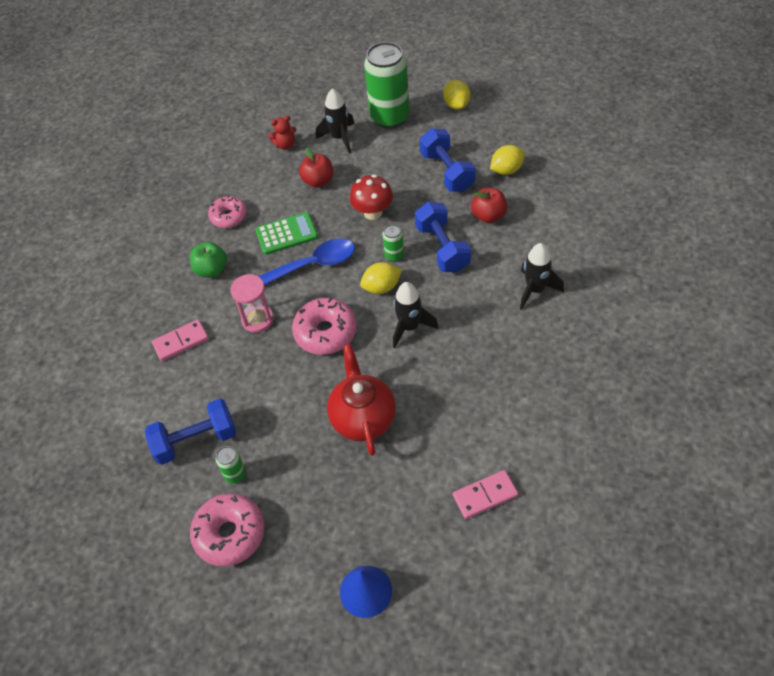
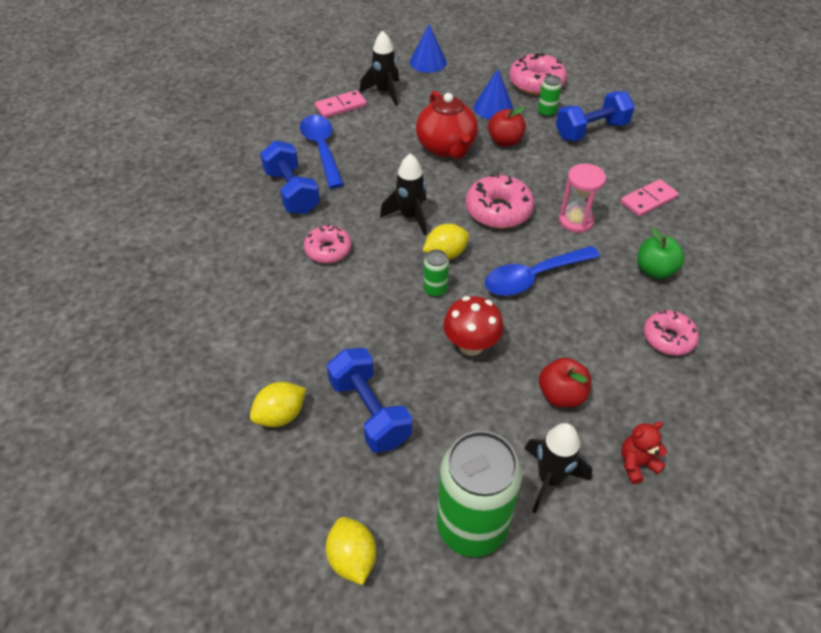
camera: 170 degrees right, 5 degrees down
(286, 234) = (579, 315): green calculator -> none
(296, 486) = (493, 108): none -> blue cone
(442, 248) = (376, 299): blue dumbbell -> blue dumbbell (292, 192)
(485, 293) = (328, 250): none -> pink donut
(488, 215) = (315, 342): red apple -> red apple (505, 141)
(502, 420) = (322, 149): none -> blue spoon
(535, 290) = (271, 254): black rocket -> black rocket (384, 92)

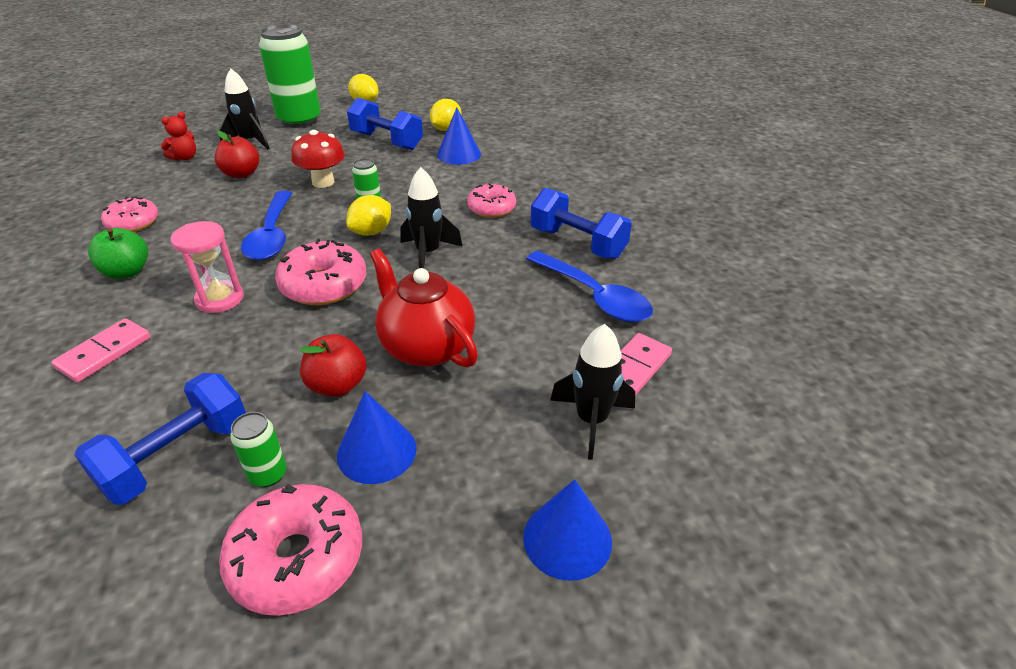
camera: 155 degrees right, 10 degrees down
(302, 349) = (459, 154): none -> blue cone
(533, 277) = (272, 235): blue spoon -> blue spoon turned 135 degrees clockwise

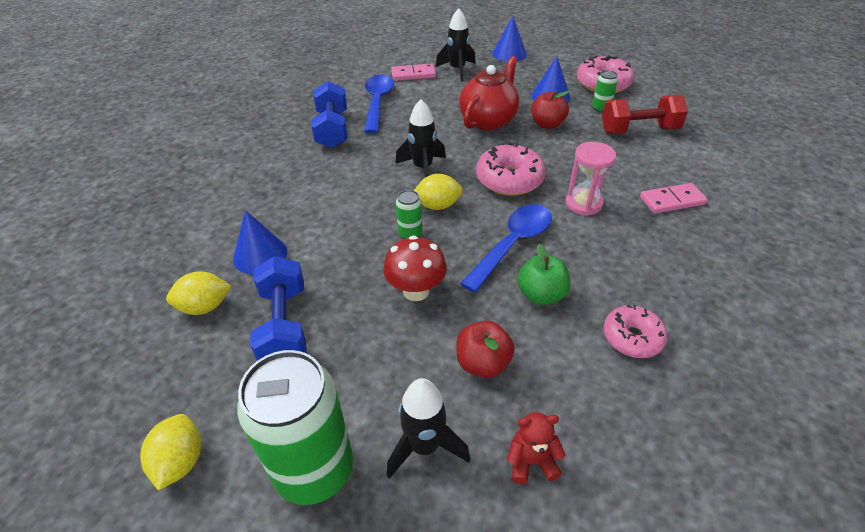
camera: 135 degrees left, 5 degrees up
(127, 272) = (648, 267): green apple -> green apple (541, 295)
(177, 457) = (639, 130): blue dumbbell -> red dumbbell
(426, 347) = (488, 120): red teapot -> red teapot turned 150 degrees counterclockwise
(491, 208) = (334, 180): pink donut -> none

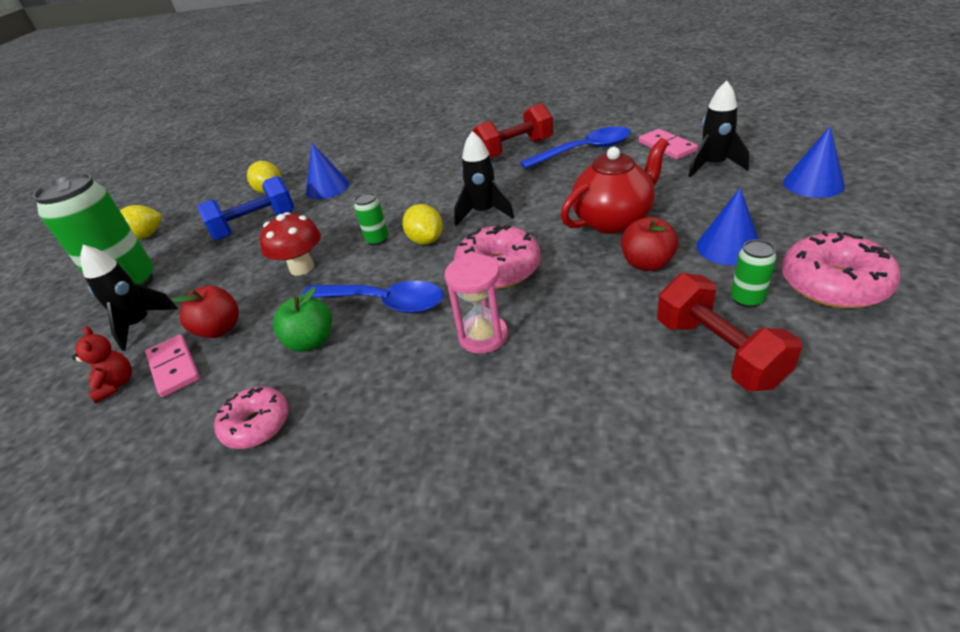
camera: 75 degrees right, 5 degrees down
(332, 130) = (514, 149): blue dumbbell -> red dumbbell
(488, 120) = (613, 220): red teapot -> red teapot turned 45 degrees counterclockwise
(672, 200) = (539, 422): pink domino -> pink domino (174, 367)

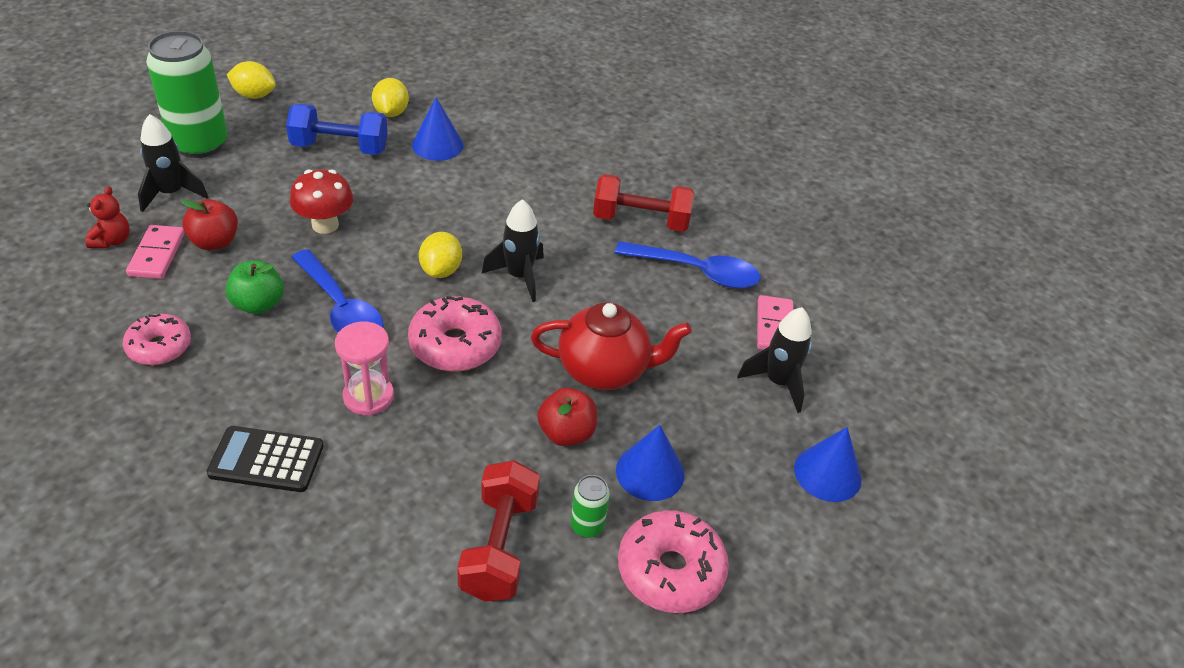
camera: 25 degrees right, 5 degrees up
(377, 240) = (407, 239): green can -> none
(464, 432) = (266, 460): none -> black calculator

